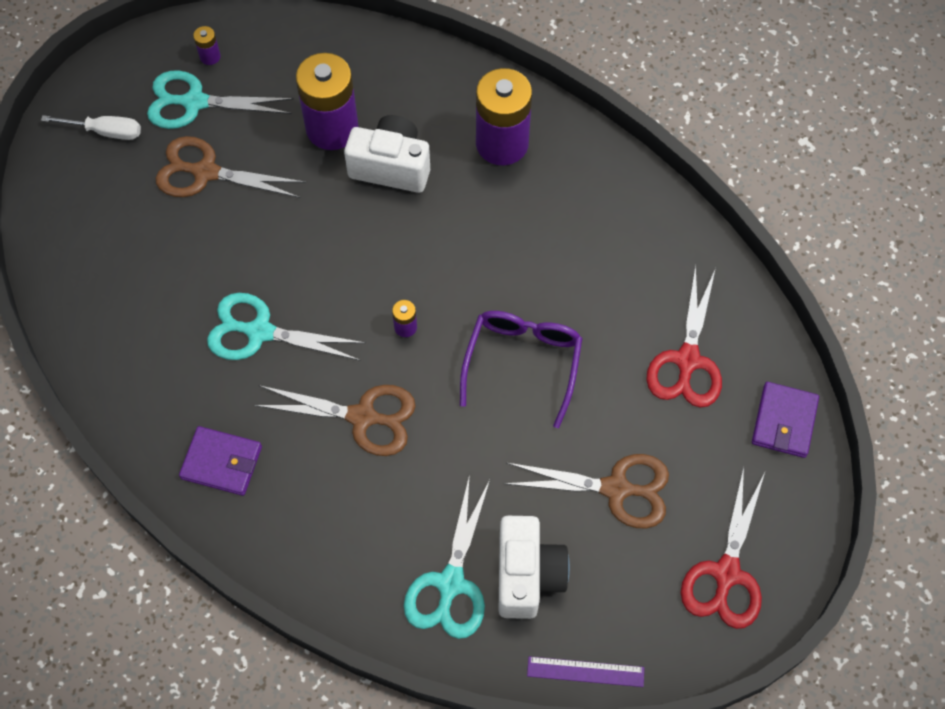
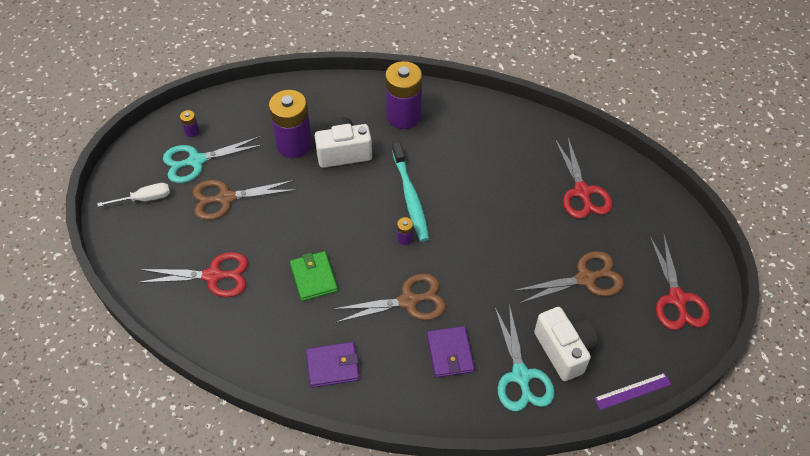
camera: 25 degrees left, 10 degrees down
(138, 276) = (213, 276): none -> red scissors
(259, 332) = (313, 277): turquoise scissors -> green wallet
(445, 269) = (410, 196): none -> turquoise toothbrush
(522, 363) = (488, 231): purple glasses -> none
(784, 421) = (656, 203): purple wallet -> purple wallet (450, 353)

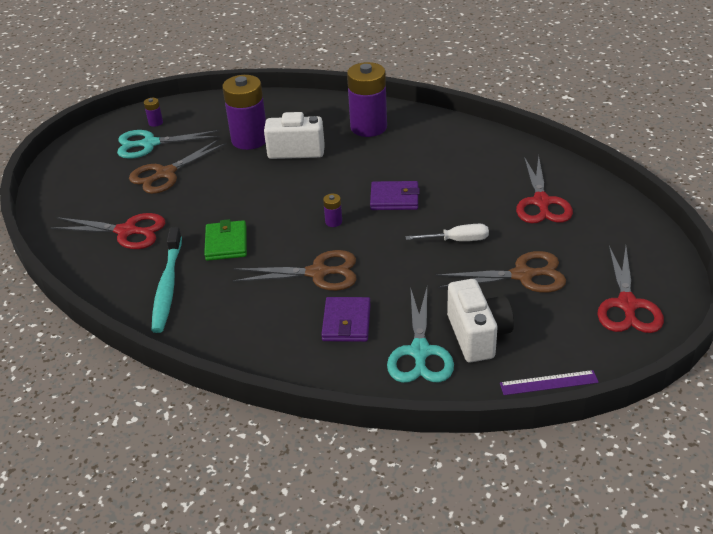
camera: 15 degrees right, 15 degrees down
(145, 199) = (88, 167): white screwdriver -> white screwdriver (457, 240)
(226, 198) = (165, 174): brown scissors -> brown scissors turned 45 degrees counterclockwise
(333, 366) = (216, 318): purple wallet -> purple wallet (394, 198)
(410, 196) = (352, 189): turquoise toothbrush -> turquoise toothbrush (168, 286)

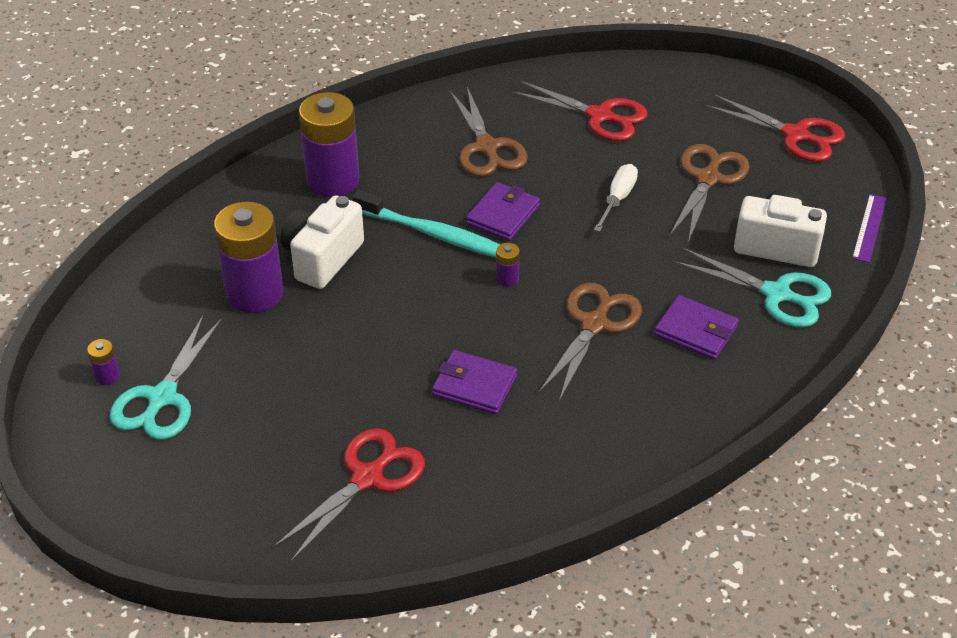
camera: 65 degrees left, 5 degrees up
(165, 174) = (259, 401): brown scissors -> brown scissors (486, 147)
(168, 286) = (521, 465): turquoise toothbrush -> turquoise toothbrush (434, 234)
(226, 243) = (474, 386): green wallet -> purple wallet

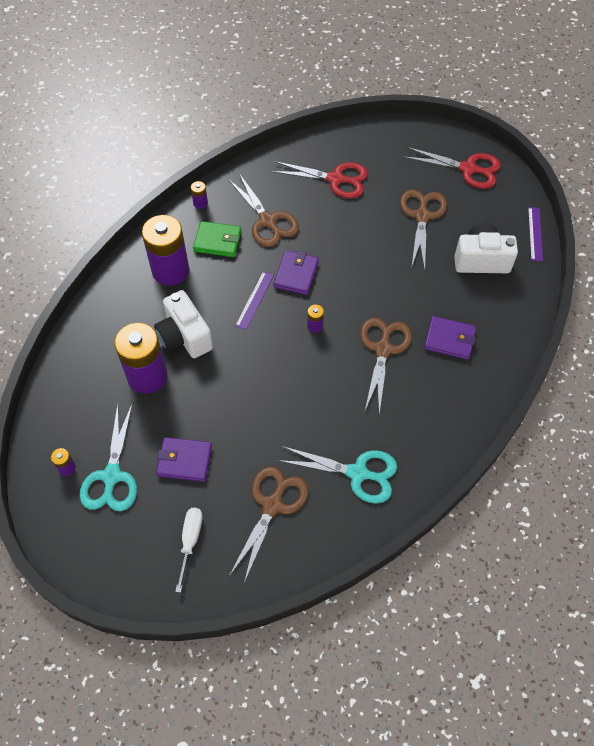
camera: 15 degrees left, 15 degrees up
(322, 258) = (184, 337): white camera -> white camera turned 45 degrees counterclockwise
(367, 478) = (272, 505): red scissors -> brown scissors
(402, 113) = (200, 203): none -> purple battery
(409, 159) = (217, 241): none -> green wallet
(434, 234) = (254, 300): turquoise toothbrush -> purple ruler
(474, 386) = (320, 416): purple wallet -> purple wallet (184, 461)
(618, 199) = (368, 245): white screwdriver -> white screwdriver (190, 541)
(776, 294) = (492, 299): turquoise scissors -> turquoise scissors (358, 473)

